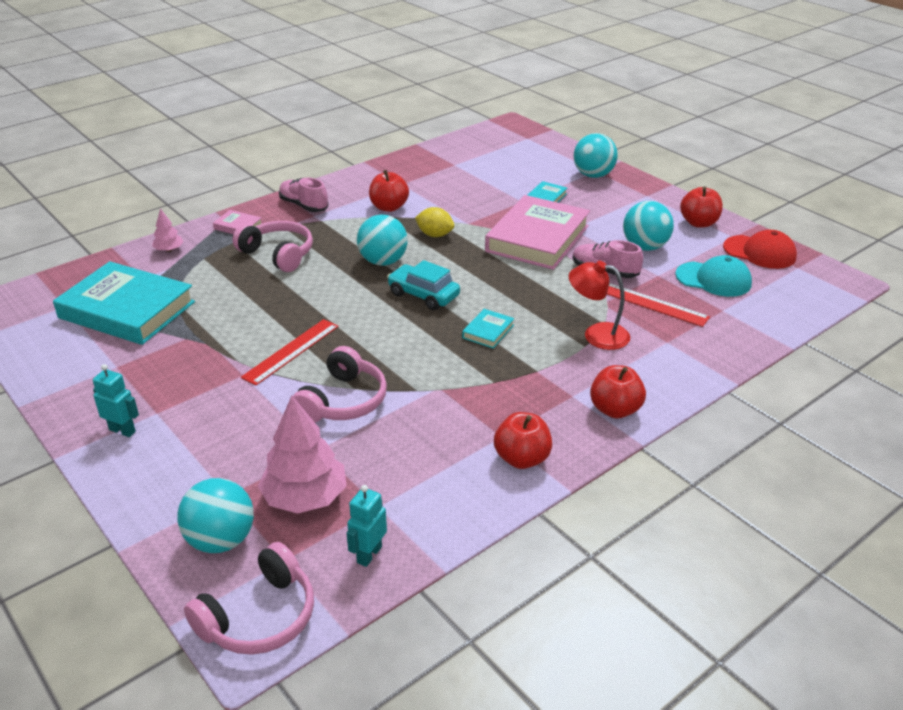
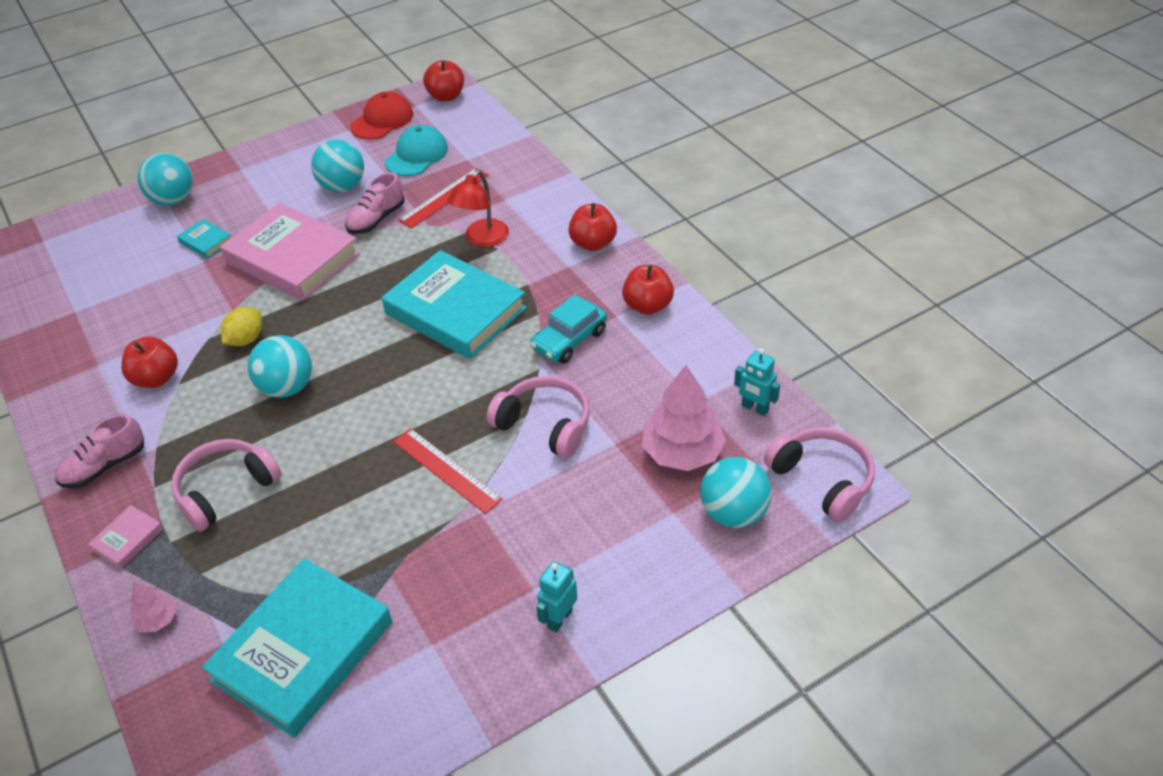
camera: 80 degrees left, 10 degrees up
(423, 295) = (372, 355): turquoise car -> turquoise car (569, 340)
(488, 331) = (455, 311): turquoise book -> turquoise book, size x2.41
(699, 223) = (313, 145): red apple -> red apple (446, 96)

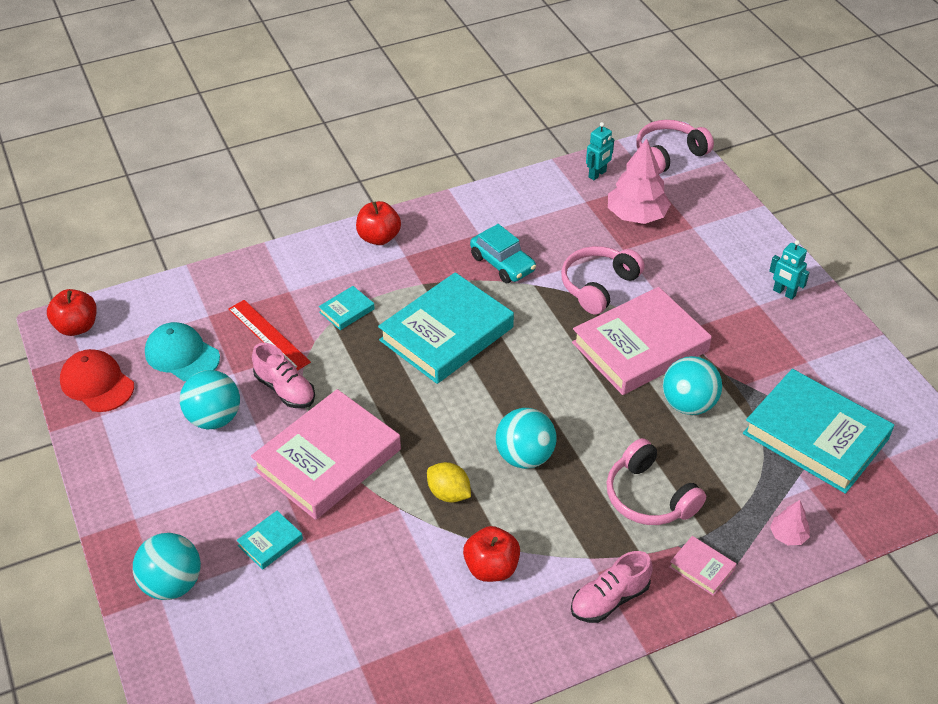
camera: 85 degrees left, 0 degrees up
(105, 466) = (609, 599): pink shoe -> pink shoe turned 90 degrees clockwise
(447, 469) = (640, 347): red ruler -> pink book
(482, 239) = (347, 310): red lamp -> turquoise book
(647, 306) = (471, 214): red apple -> none
(733, 513) = (695, 199): turquoise ball -> turquoise ball (688, 404)

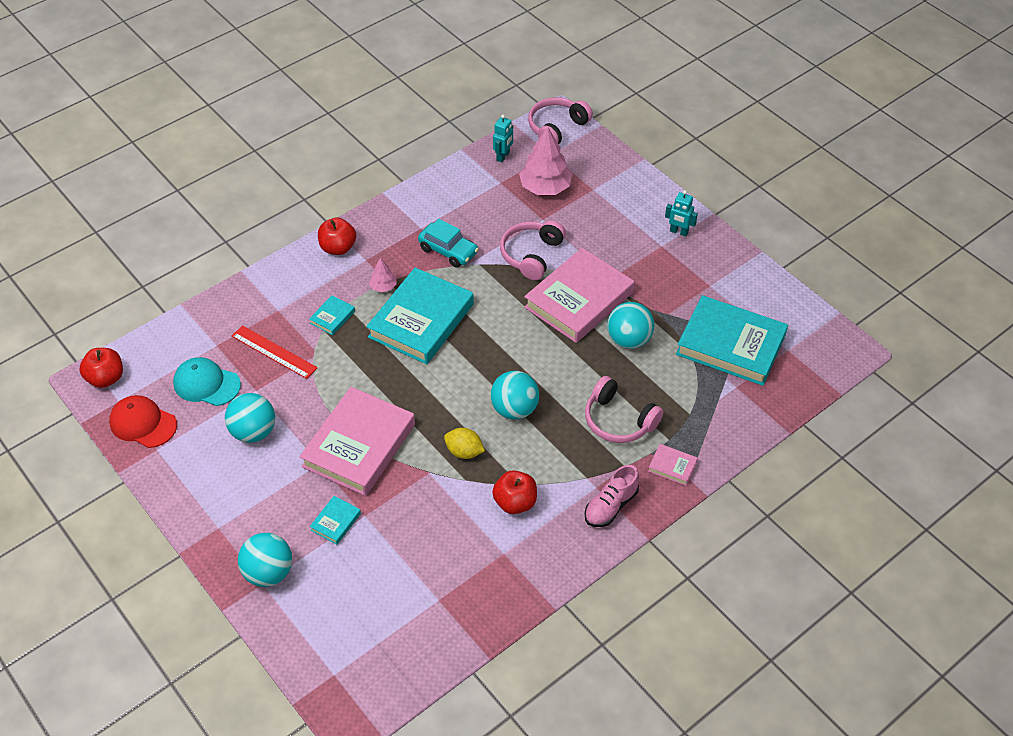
camera: 15 degrees left, 5 degrees up
(285, 389) = (304, 395): pink shoe -> none
(788, 535) = (729, 427): pink tree -> pink tree (383, 286)

